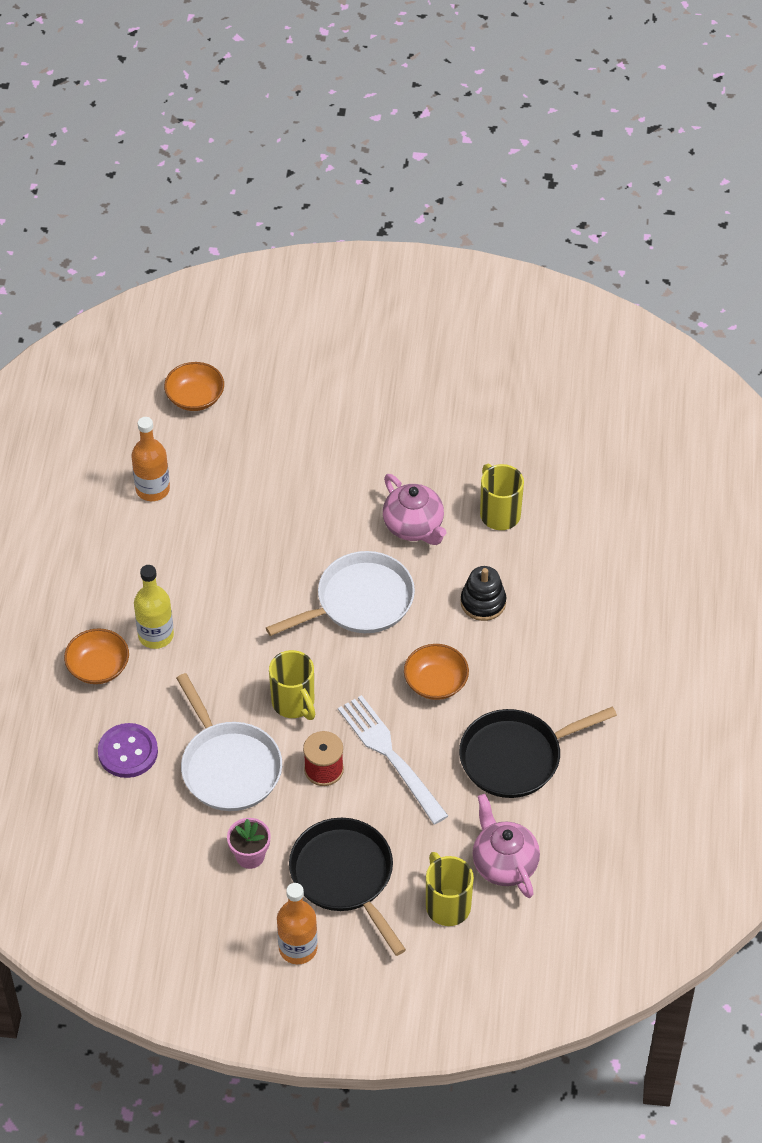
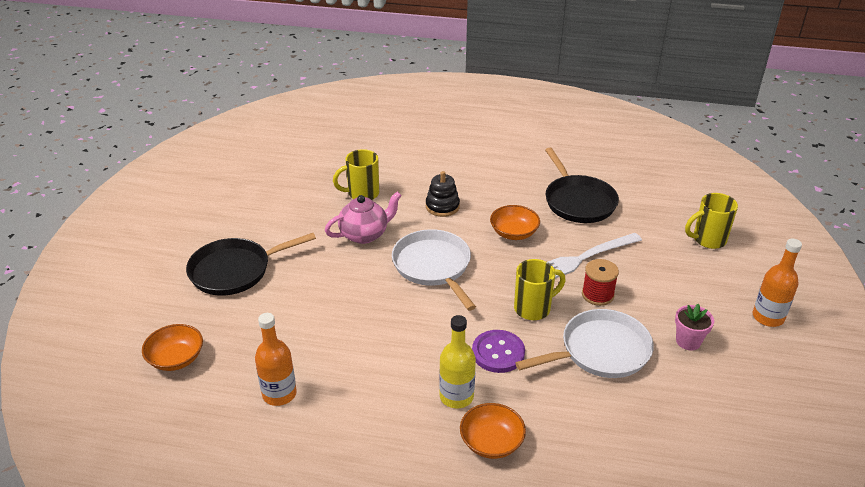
camera: 85 degrees left, 15 degrees down
(128, 752) = (590, 421): purple button -> purple button (498, 353)
(344, 876) = (695, 288): black pan -> black pan (234, 271)
(504, 864) = (667, 212): pink teapot -> none

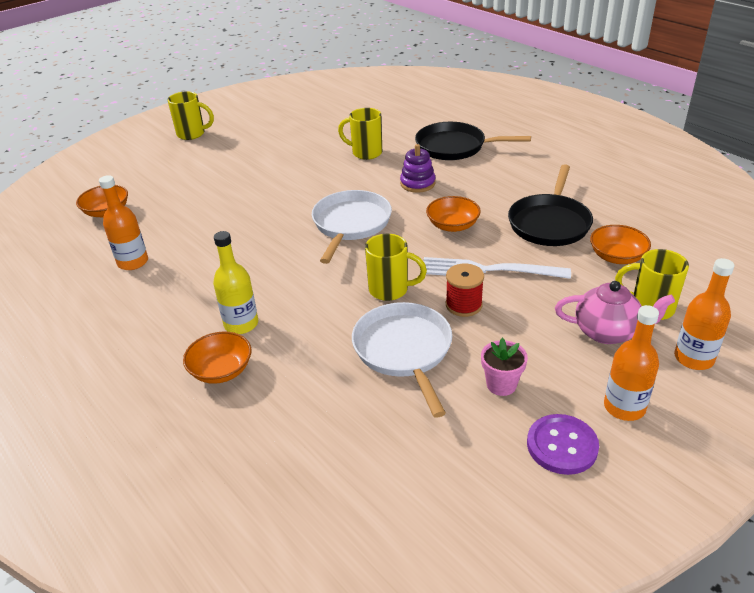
camera: 40 degrees right, 0 degrees up
(155, 238) = (192, 134): none -> yellow mug
(234, 271) = (211, 172): black pan -> black pan (454, 147)
(364, 234) = (329, 181): pink teapot -> pink teapot (607, 332)
(442, 206) = (417, 183): black stacking toy -> purple stacking toy
(498, 353) = (315, 309): purple button -> purple button (562, 446)
(600, 351) = (404, 350): white pan -> white pan turned 120 degrees counterclockwise
(649, 210) = (617, 257): none -> orange bowl
(766, 264) = (693, 358): none -> orange bottle

